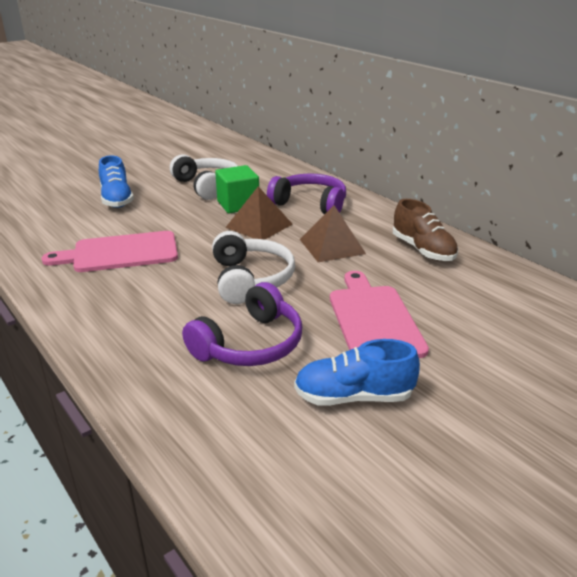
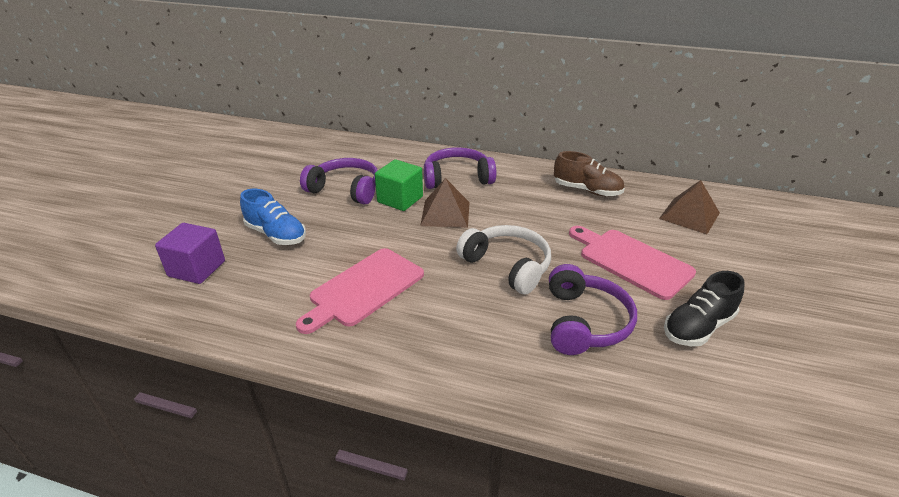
camera: 35 degrees left, 5 degrees up
(42, 203) = (197, 269): none -> purple cube
(207, 186) = (346, 189): white headphones -> purple headphones
(332, 246) = (524, 211): brown pyramid -> brown pyramid (689, 215)
(353, 397) = (698, 327): blue shoe -> black shoe

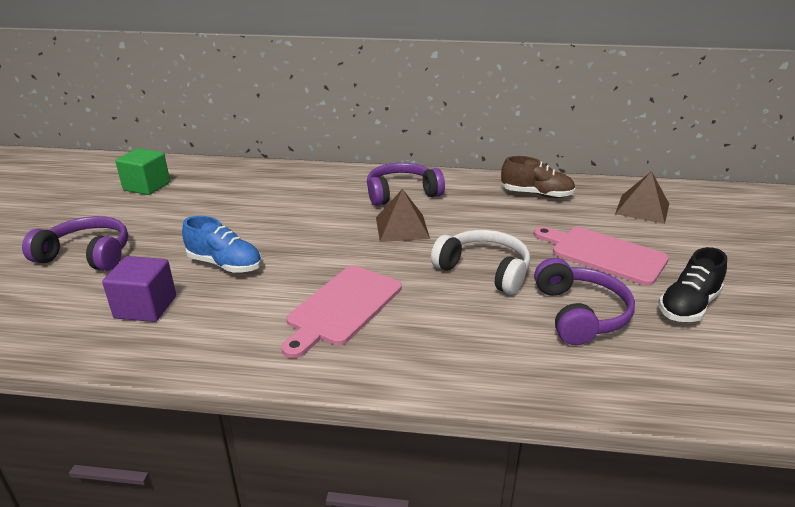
camera: 10 degrees left, 5 degrees down
(346, 189) = (286, 214): purple headphones -> purple headphones (87, 255)
(400, 199) = (349, 218): green cube -> green cube (147, 186)

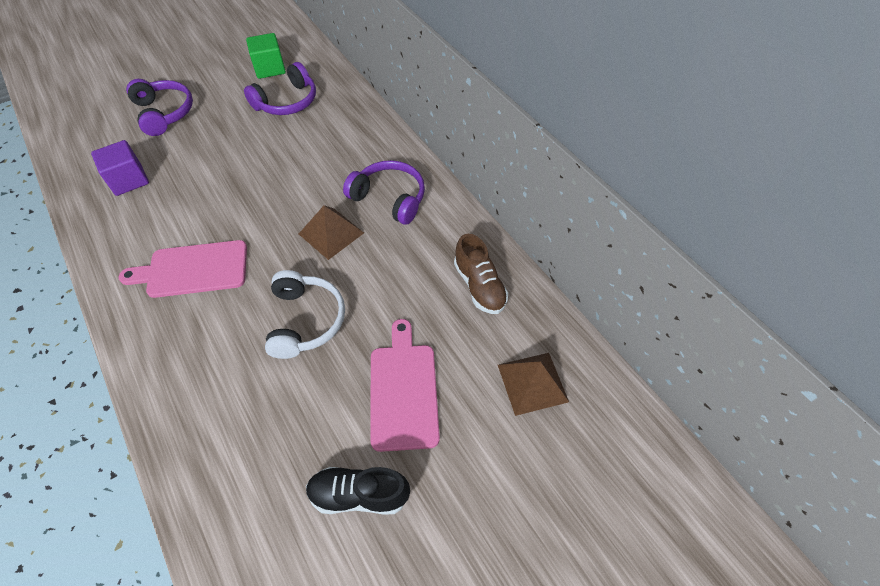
camera: 50 degrees right, 25 degrees up
(225, 264) = (201, 178): blue shoe -> none
(580, 314) = (286, 416): purple headphones -> purple headphones (287, 102)

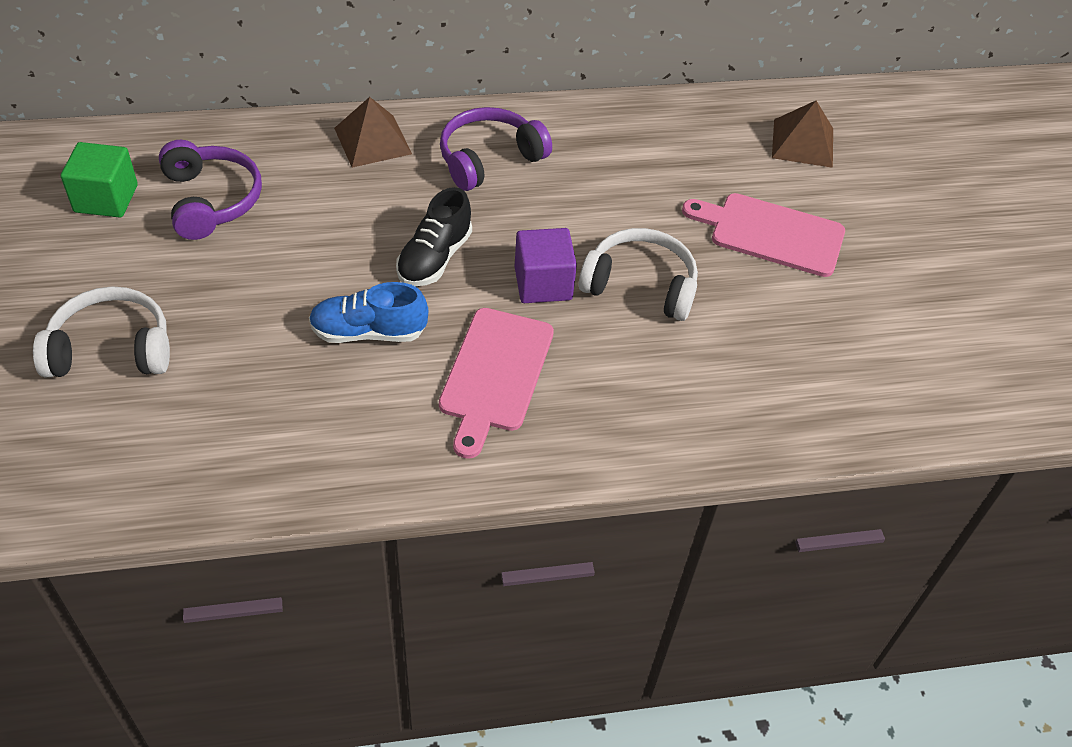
camera: 70 degrees left, 5 degrees down
(129, 180) = (252, 420): purple cube -> purple cube (543, 283)
(164, 113) = (111, 349): purple headphones -> white headphones
(209, 200) = (368, 332): none -> blue shoe
(331, 233) = (514, 226): brown pyramid -> brown pyramid (372, 140)
(359, 494) = (873, 301): black shoe -> black shoe (434, 258)
(479, 286) = (667, 134): brown shoe -> none

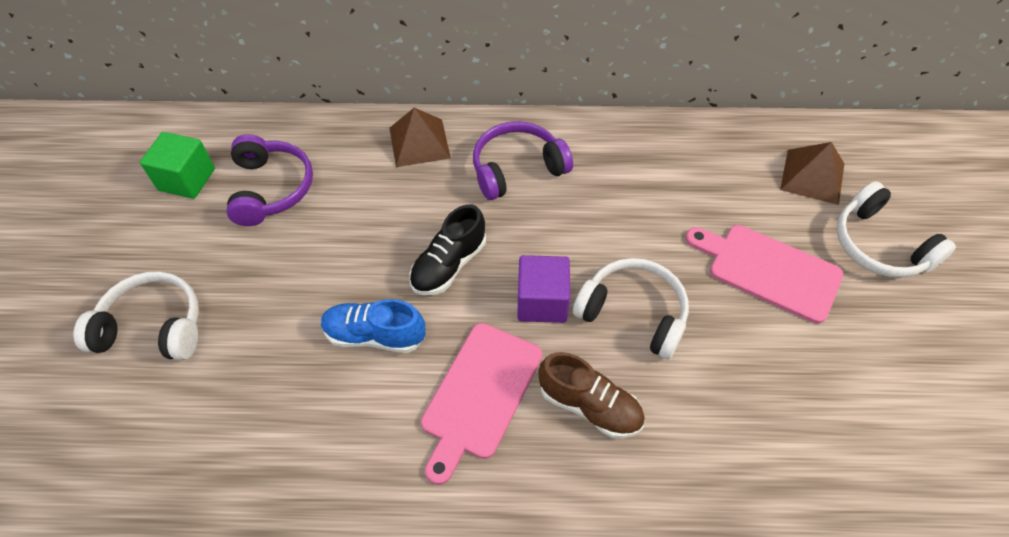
camera: 15 degrees right, 5 degrees up
(611, 372) = (589, 406): none -> brown shoe
(877, 201) = (879, 245): none -> white headphones

